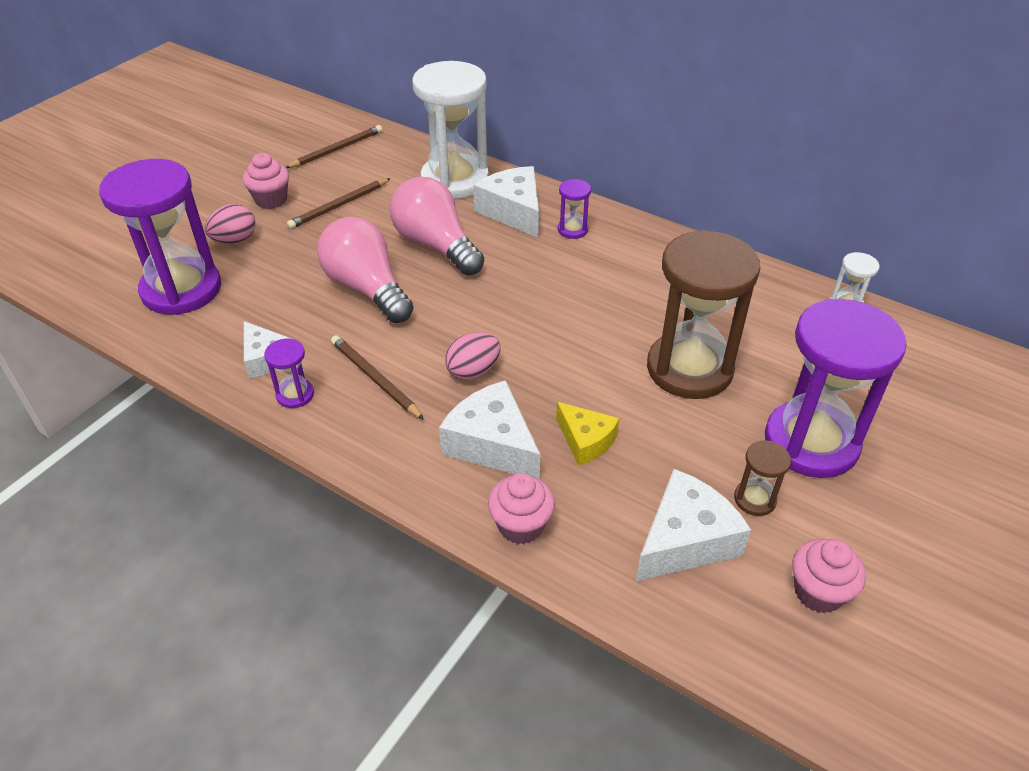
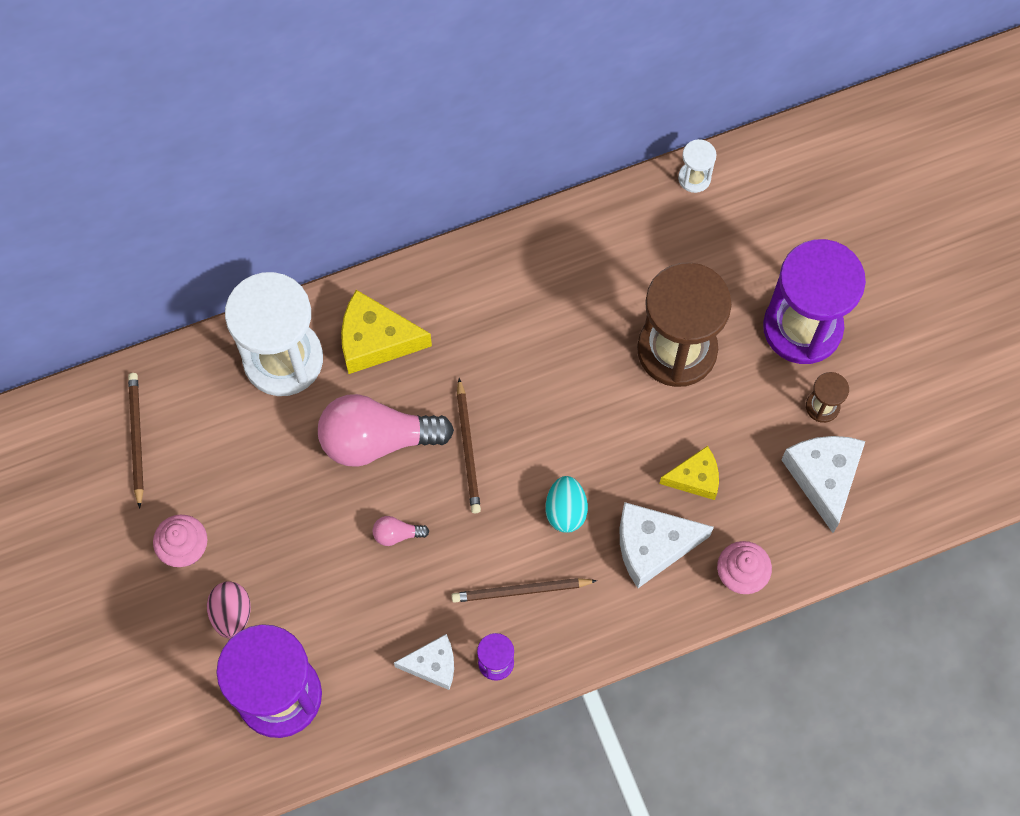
camera: 55 degrees left, 25 degrees up
(339, 206) = (245, 490): brown pencil -> brown pencil (468, 449)
(367, 288) = (397, 534): pink light bulb -> pink light bulb, size x0.41
(473, 371) = (565, 510): pink egg -> turquoise egg
(513, 211) = (375, 340): white cheese -> yellow cheese
(572, 230) = (442, 309): purple hourglass -> none
(818, 592) = (913, 429): pink cupcake -> none

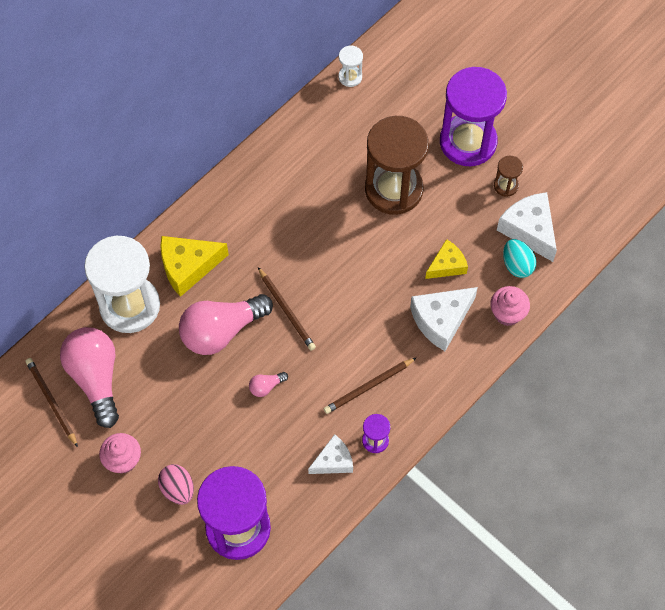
camera: 25 degrees left, 5 degrees down
(201, 432) = (96, 378): none -> pink light bulb
(565, 510) = (372, 322): turquoise egg -> turquoise egg (517, 265)

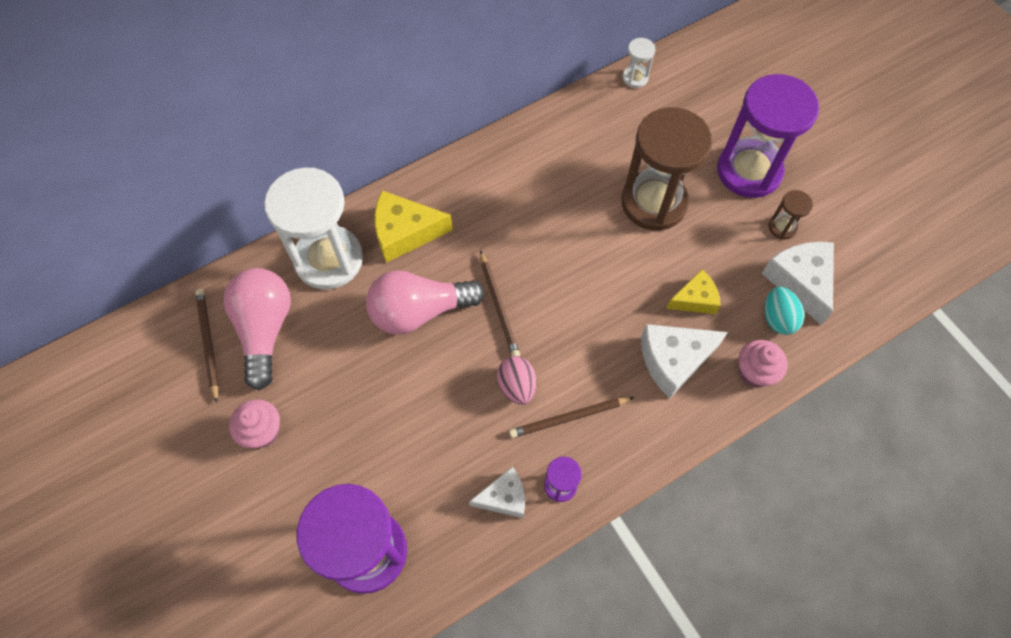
camera: 15 degrees right, 0 degrees up
(178, 489) = (312, 483): pink egg -> pink egg (517, 386)
(266, 386) = (450, 387): pink light bulb -> none

